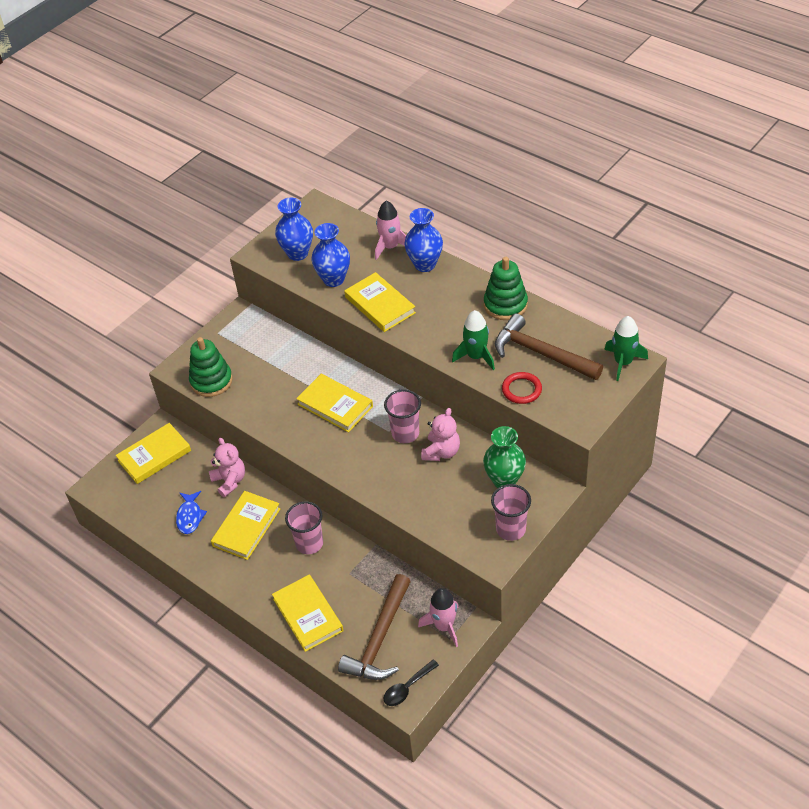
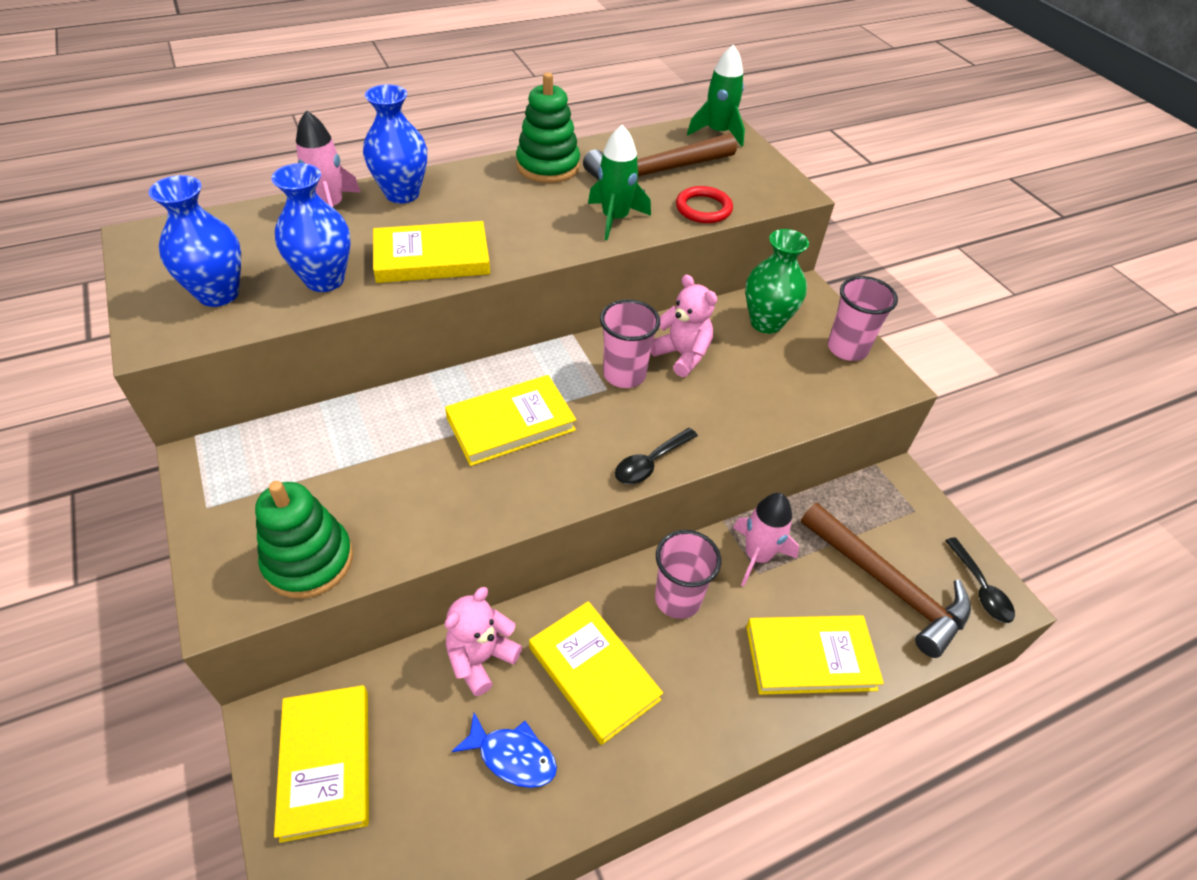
camera: 70 degrees left, 0 degrees up
(230, 481) = (481, 658): pink teddy bear -> pink teddy bear turned 45 degrees counterclockwise
(346, 472) = (650, 463): none -> black spoon
(444, 626) = (893, 507): pink rocket -> pink rocket (757, 556)

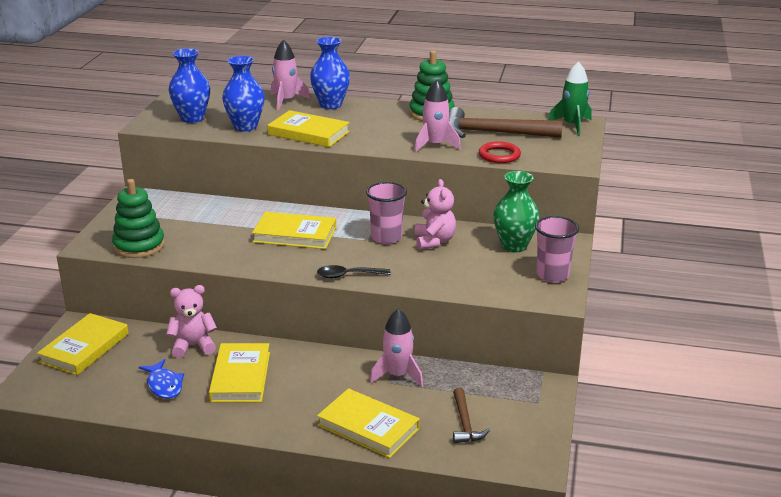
camera: 40 degrees right, 20 degrees down
(615, 219) = (435, 145): green rocket -> pink rocket
(677, 599) = (324, 371): pink cup -> none
(888, 585) = (465, 423): brown hammer -> brown hammer, size x0.54
(980, 588) = (529, 453): black spoon -> none

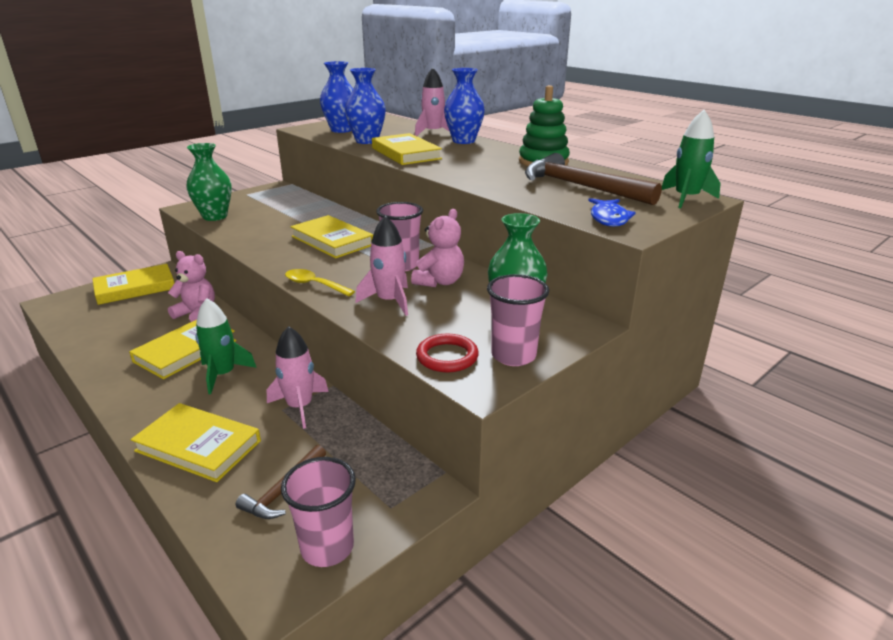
camera: 35 degrees right, 0 degrees up
(139, 246) = (215, 216): green stacking toy -> green vase
(164, 385) = (129, 335): blue fish -> blue fish (609, 218)
(304, 379) = (223, 374): none -> green rocket
(348, 275) = (314, 285): black spoon -> yellow spoon
(368, 427) = (198, 446): yellow book -> yellow book turned 45 degrees counterclockwise
(435, 145) = (500, 183): pink rocket -> pink rocket (389, 301)
(499, 155) = (552, 204): red ring -> red ring (447, 356)
(532, 436) = (327, 547): none -> pink cup

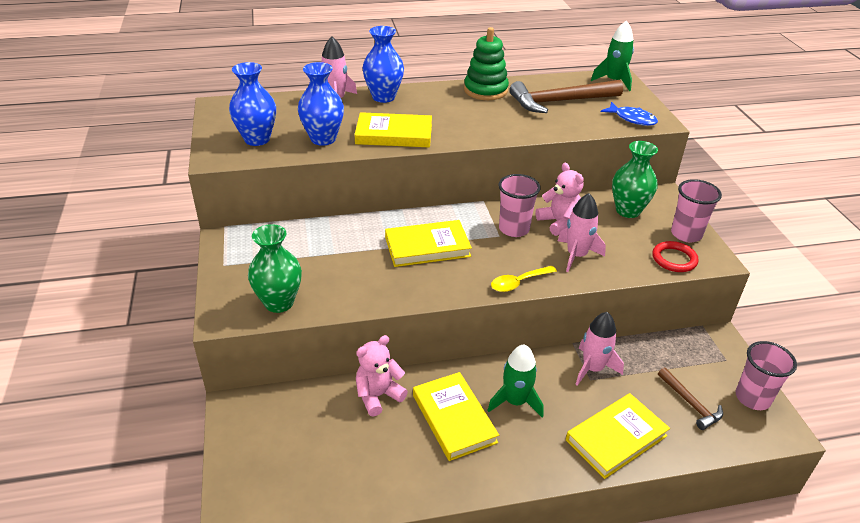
camera: 60 degrees left, 10 degrees up
(135, 288) = (264, 435): yellow book -> none

